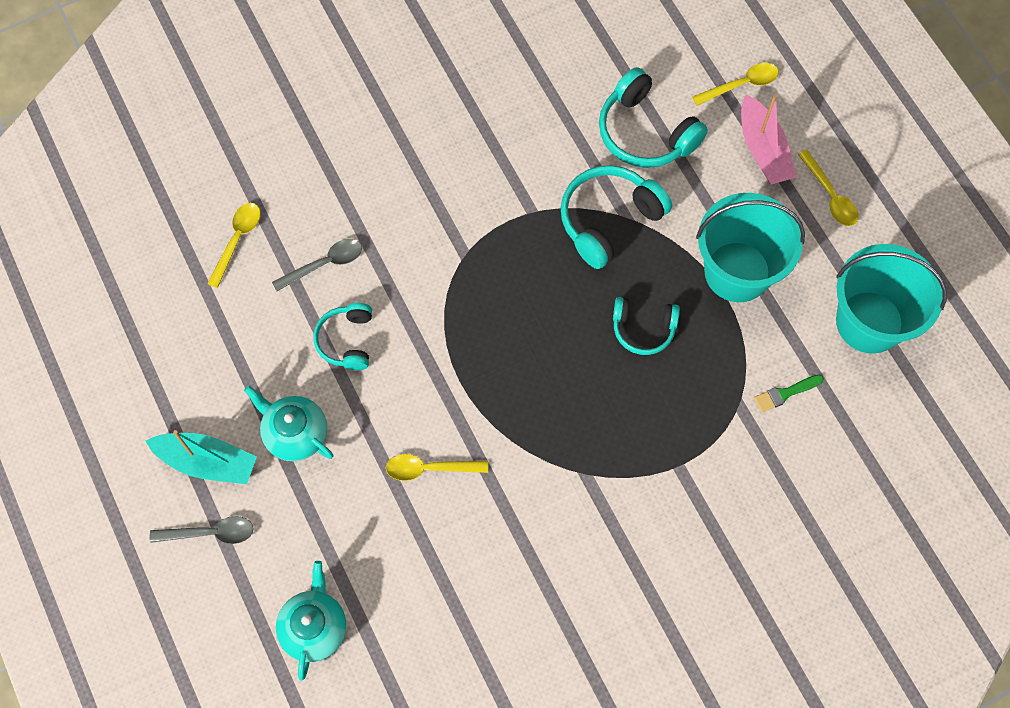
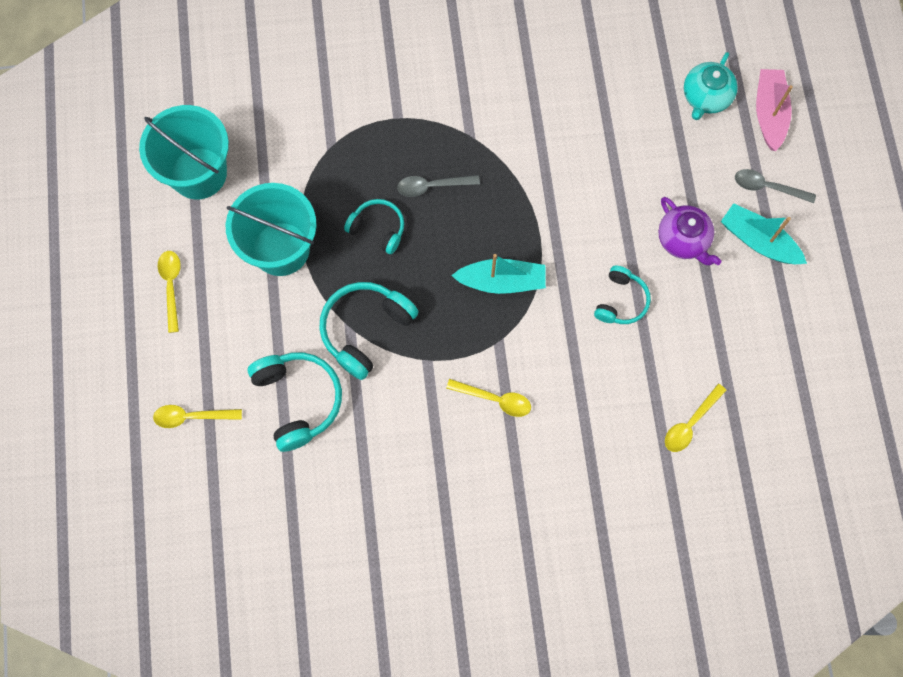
camera: 160 degrees left, 5 degrees up
(295, 433) = (683, 240): turquoise teapot -> purple teapot
(325, 264) = (620, 374): grey spoon -> grey spoon (432, 186)
(429, 468) = (587, 178): yellow spoon -> yellow spoon (495, 399)
(485, 318) = (502, 281): none -> turquoise boat
(609, 220) = (365, 330): turquoise headphones -> turquoise headphones turned 150 degrees clockwise
(763, 150) = (205, 347): pink boat -> pink boat (769, 113)
(785, 393) = (292, 142): green brush -> none

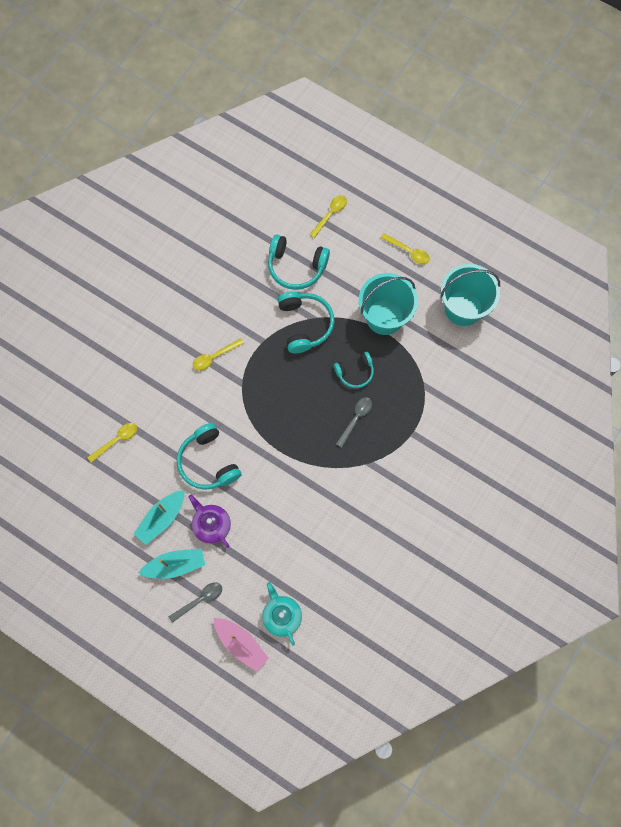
camera: 130 degrees right, 0 degrees up
(502, 281) = (272, 411): turquoise boat -> turquoise boat (161, 518)
(621, 301) = (208, 462): turquoise headphones -> turquoise headphones, size x1.61
(683, 240) = (211, 525): purple teapot -> purple teapot turned 45 degrees clockwise
(690, 423) = (117, 440): yellow spoon -> yellow spoon turned 60 degrees clockwise

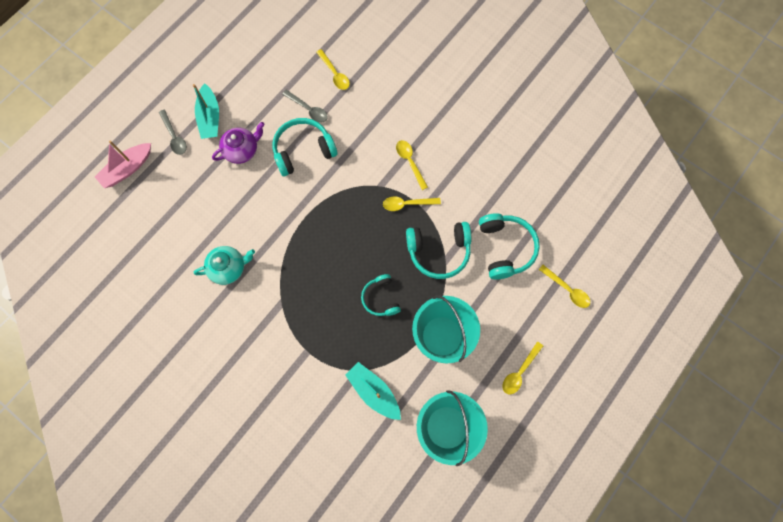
camera: 95 degrees right, 0 degrees up
(161, 518) = (255, 108): turquoise boat -> turquoise boat (374, 392)
(259, 356) = (407, 204): none -> yellow spoon
(282, 616) = (145, 206): turquoise teapot -> turquoise teapot (228, 268)
(296, 266) = (505, 248): turquoise headphones -> turquoise headphones turned 150 degrees clockwise
(356, 419) = (330, 294): grey spoon -> grey spoon (308, 109)

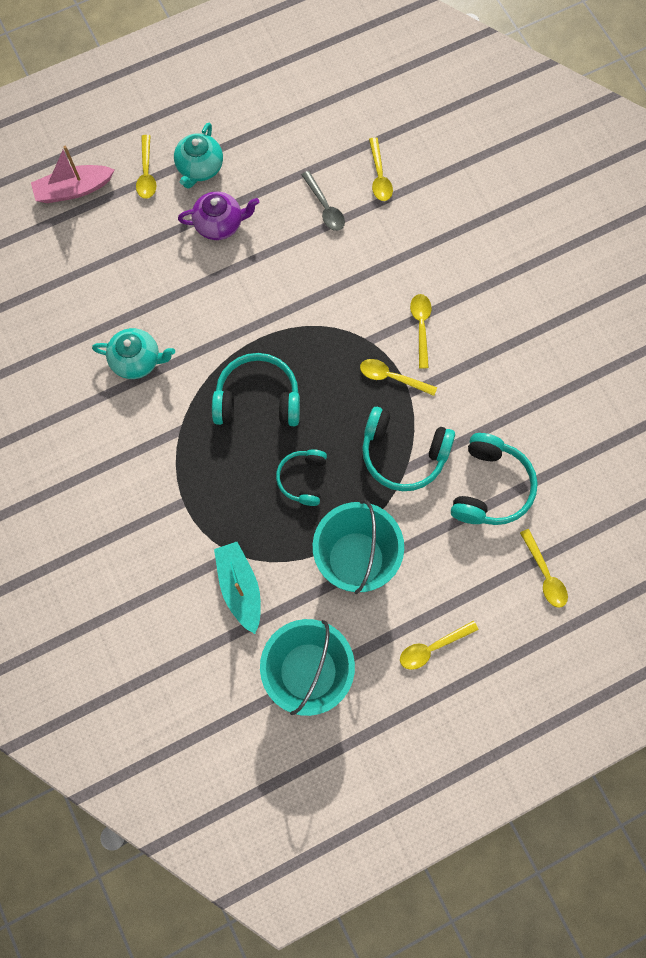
camera: 25 degrees right, 0 degrees up
(174, 137) = (146, 174): grey spoon -> yellow spoon
(210, 118) = (200, 168): turquoise boat -> turquoise teapot
(303, 151) = (294, 256): turquoise headphones -> turquoise headphones (258, 399)

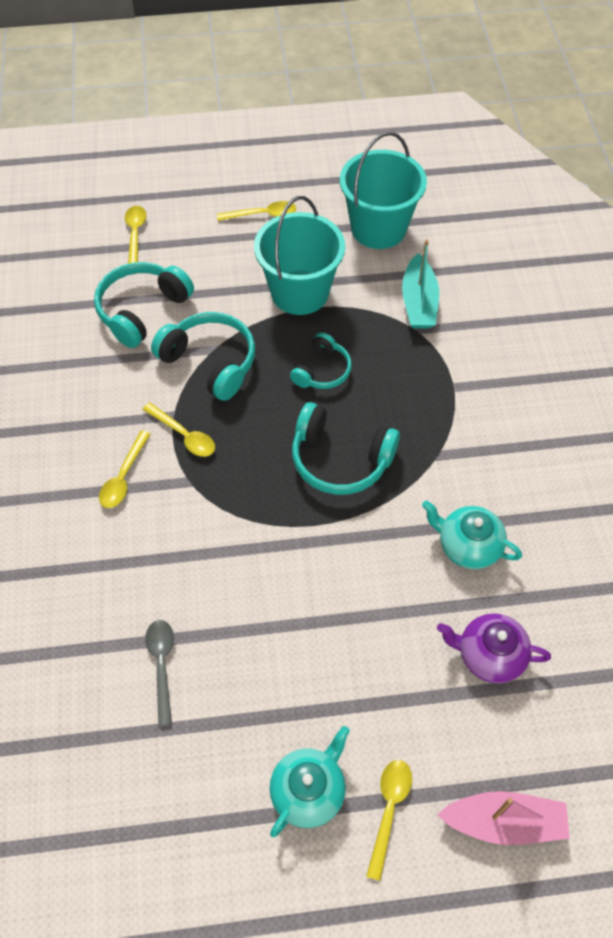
camera: 160 degrees left, 15 degrees down
(220, 224) = (310, 690): purple teapot -> purple teapot (489, 655)
(379, 176) = (69, 685): yellow spoon -> none

